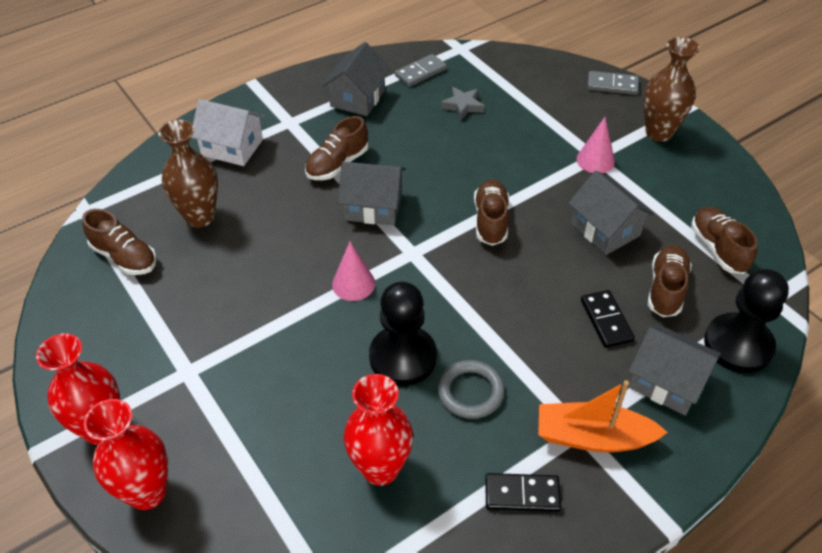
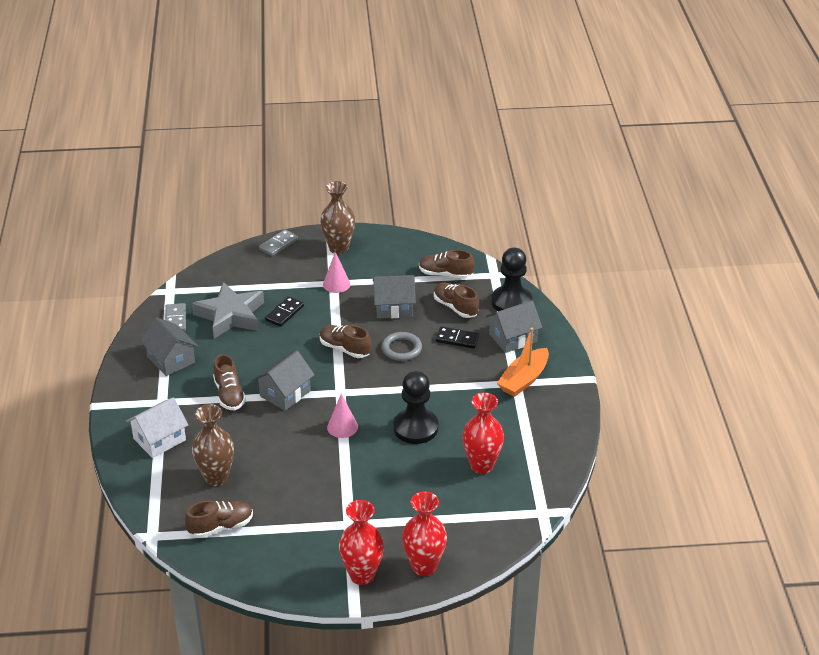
camera: 60 degrees left, 10 degrees down
(463, 106) = (230, 315): grey star -> grey star, size x2.11
(470, 392) = (461, 411): grey ring -> grey ring (401, 349)
(522, 494) = (536, 420): black domino -> black domino (284, 313)

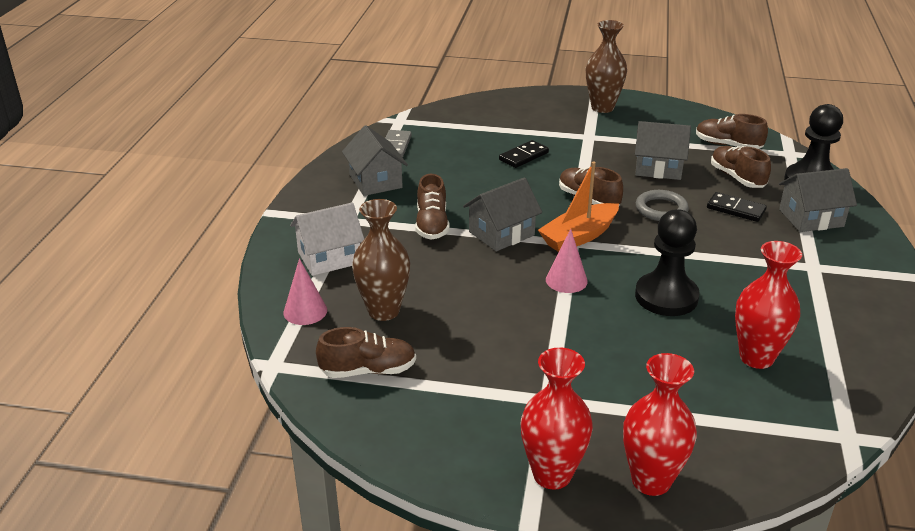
camera: 15 degrees right, 5 degrees down
(230, 315) = (460, 150): grey star -> none
(278, 244) = (534, 97): grey domino -> none
(336, 284) = (592, 138): pink cone -> pink cone (305, 311)
(524, 379) = (824, 265): orange boat -> orange boat (579, 236)

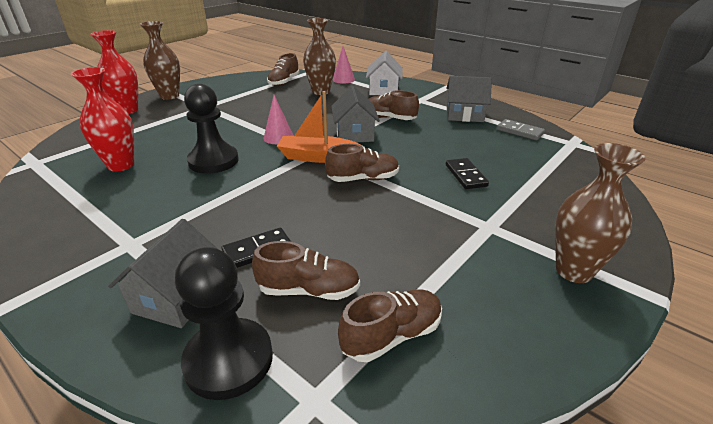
camera: 120 degrees right, 0 degrees up
(552, 475) = (169, 96): red vase -> brown vase
(579, 236) = (318, 157): orange boat -> orange boat turned 75 degrees counterclockwise
(658, 168) = (382, 241): grey house -> none
(661, 209) = (309, 207): grey ring -> none

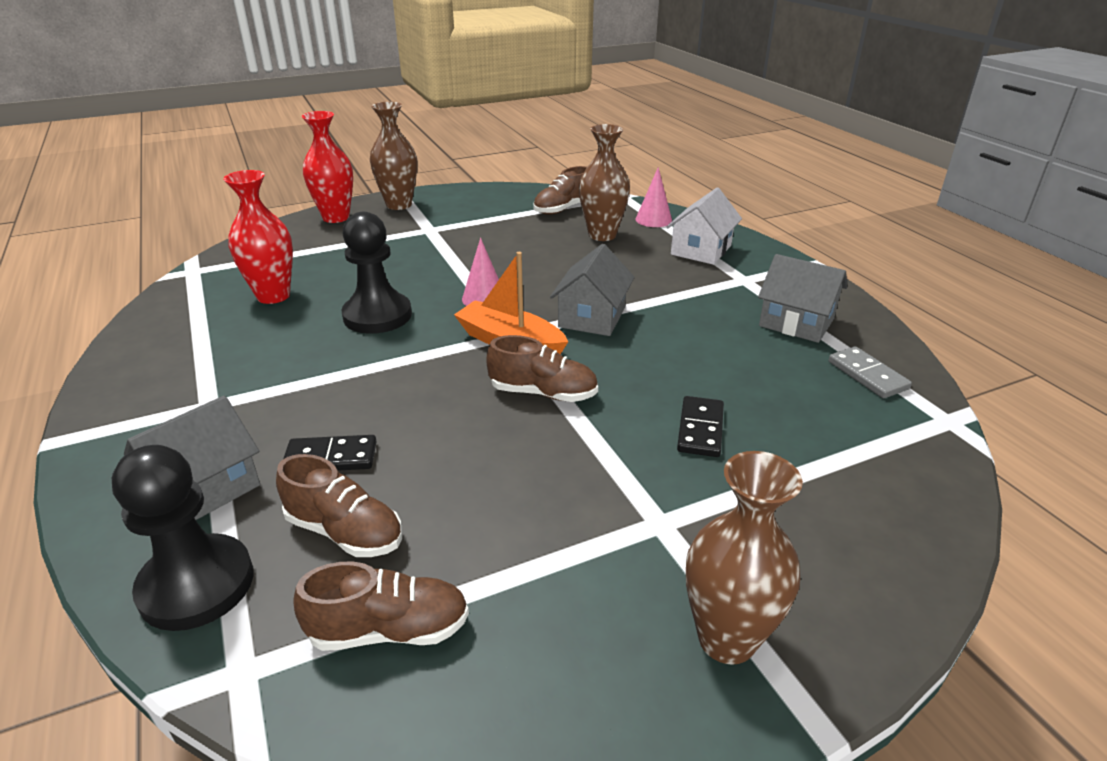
camera: 25 degrees right, 0 degrees up
(389, 118) = (667, 301): brown shoe -> none

